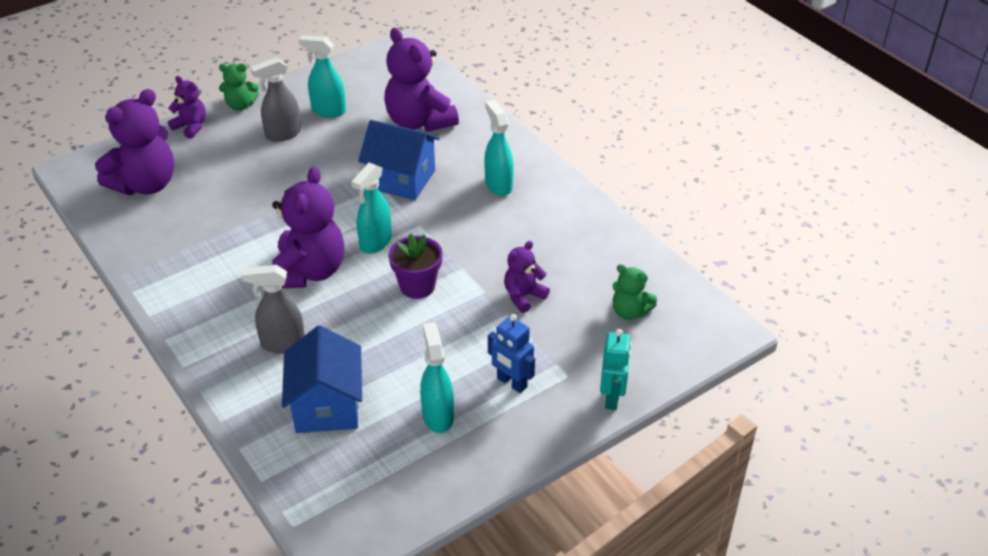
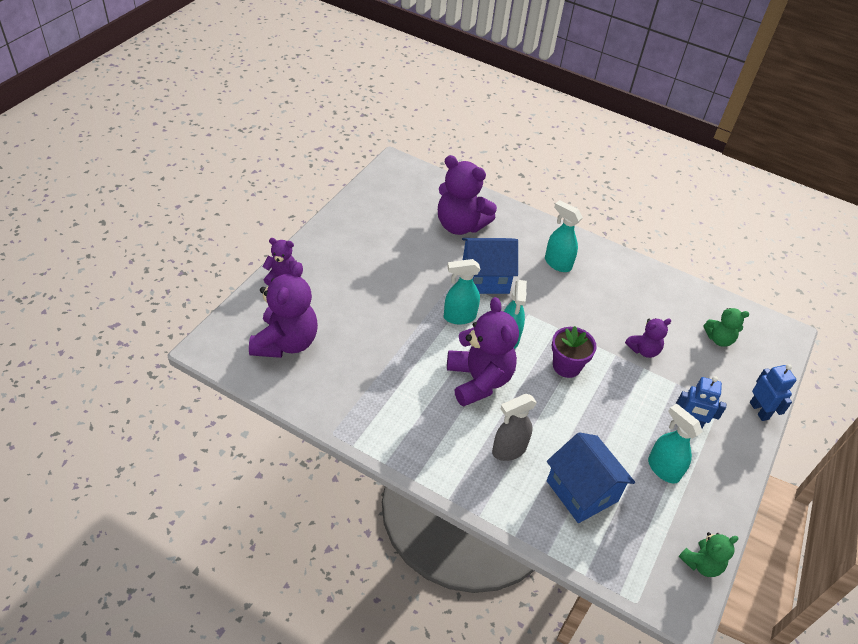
camera: 30 degrees left, 5 degrees up
(240, 105) = (309, 247): green teddy bear -> green teddy bear (701, 563)
(283, 134) = (364, 264): grey spray bottle -> none
(328, 110) = (383, 233): turquoise spray bottle -> turquoise spray bottle (459, 317)
(523, 296) = (643, 350): purple teddy bear -> purple teddy bear turned 135 degrees counterclockwise
(612, 397) = (759, 410): turquoise robot -> blue robot

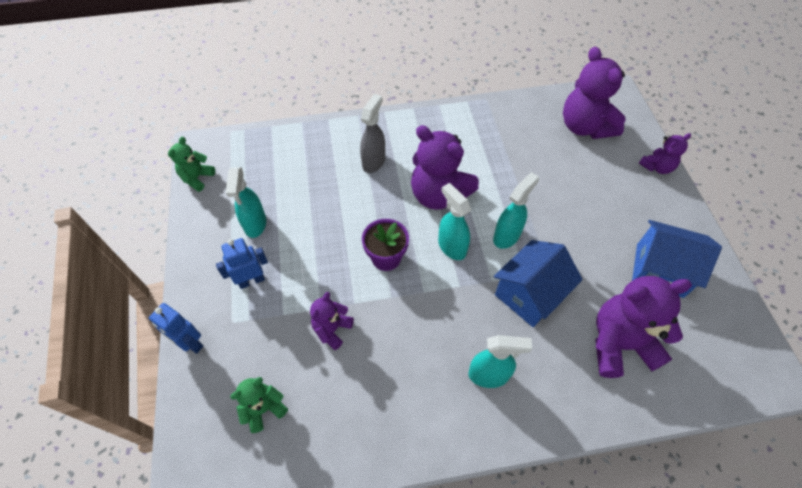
camera: 145 degrees right, 10 degrees up
(582, 491) = (305, 169): blue house -> blue house (659, 270)
(663, 469) = (255, 224): turquoise spray bottle -> turquoise spray bottle turned 75 degrees clockwise

